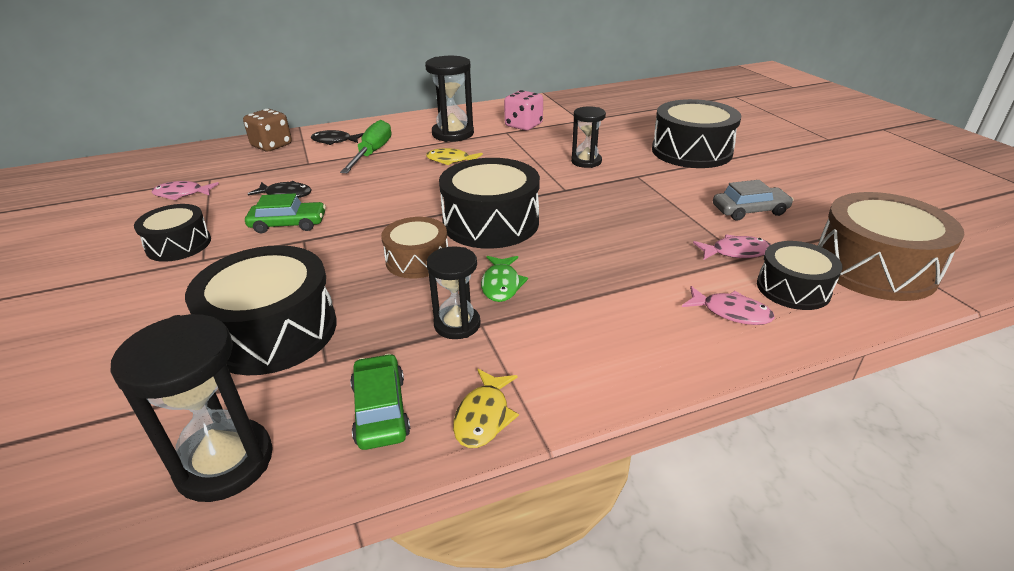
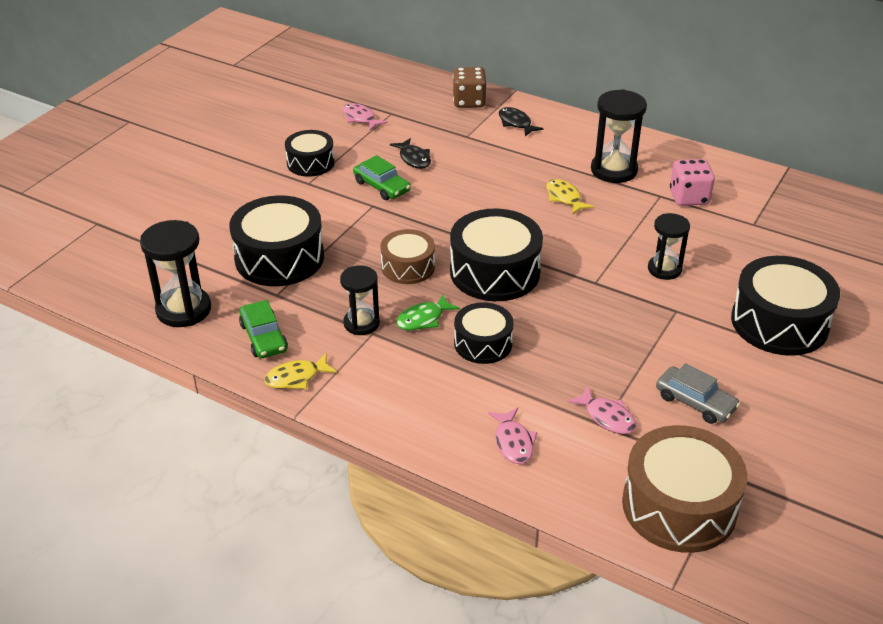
camera: 50 degrees right, 5 degrees up
(372, 153) = (522, 153): green screwdriver -> none
(380, 410) = (263, 337): green car -> green car turned 120 degrees clockwise
(793, 288) = (586, 466): black drum -> black drum (483, 343)

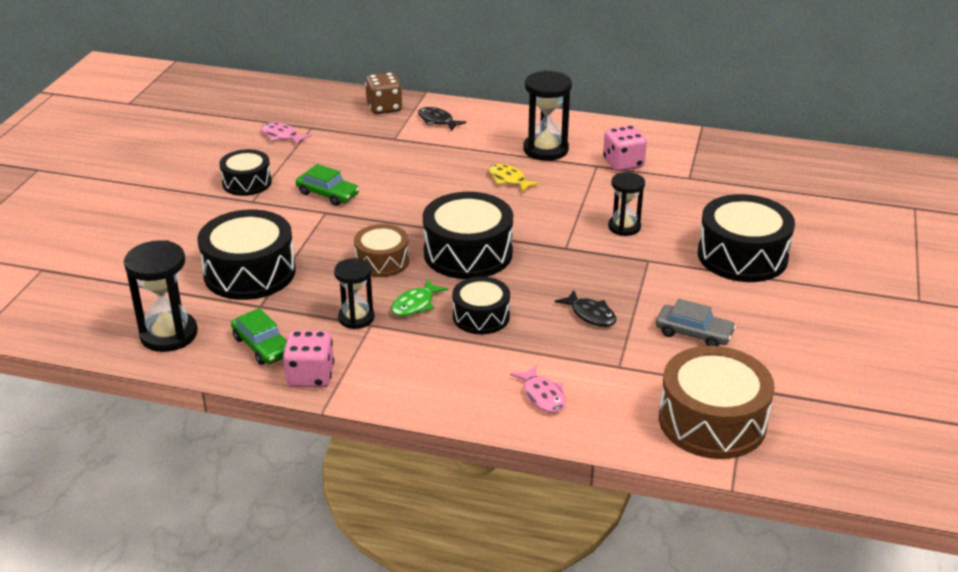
camera: 15 degrees left, 5 degrees down
(296, 377) = (310, 376): yellow fish -> pink dice
(414, 159) = (350, 165): black fish -> black fish (590, 314)
(607, 417) = (620, 359): pink fish -> none

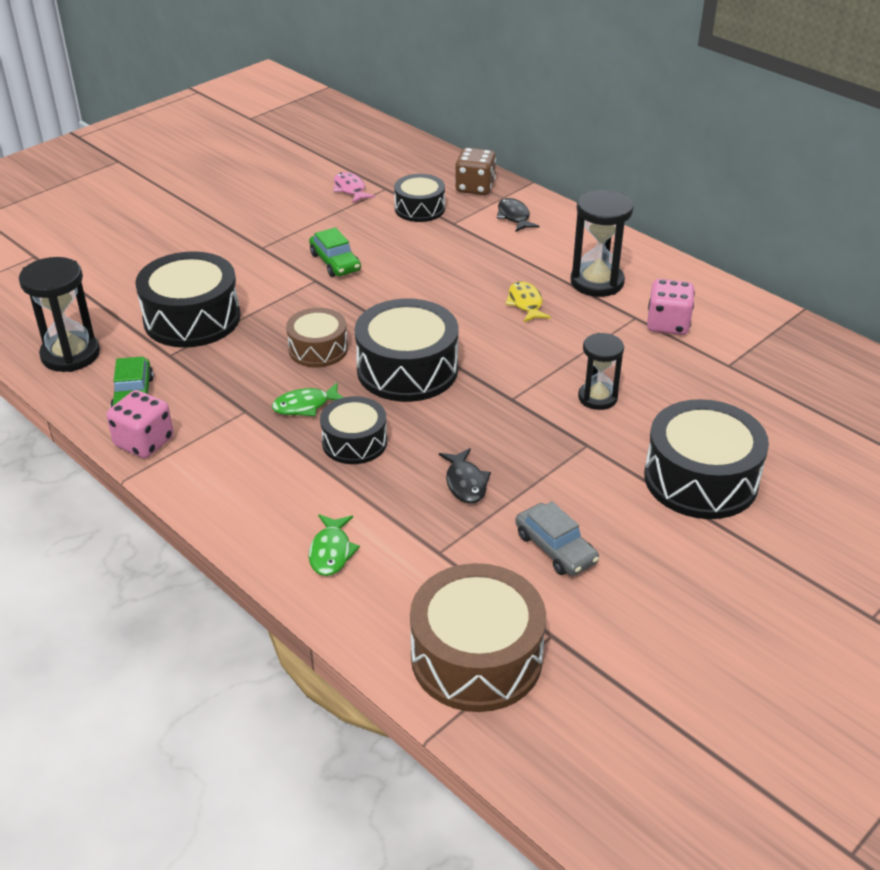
camera: 30 degrees right, 5 degrees up
(247, 183) = (275, 227): black drum -> black drum (419, 209)
(356, 318) = (239, 399): black hourglass -> none
(542, 395) = (331, 552): pink fish -> green fish

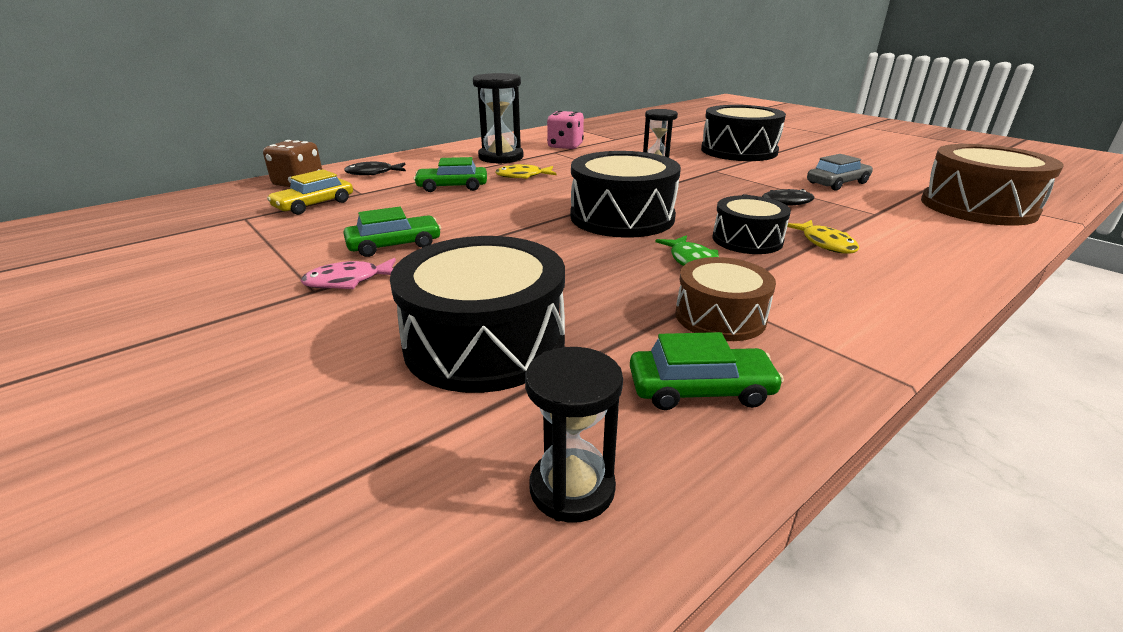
camera: 85 degrees left, 10 degrees down
(70, 355) = (572, 488): black hourglass -> black hourglass, size x0.65
(144, 442) = (814, 371): pink dice -> none
(318, 349) = (582, 255): brown drum -> brown drum (720, 316)
(331, 552) = (917, 251): green fish -> none
(347, 491) = (825, 243): none -> yellow fish
(350, 189) = (220, 235): pink fish -> pink fish (348, 281)
(419, 209) = (314, 204): black drum -> yellow car
(481, 266) = (452, 187): none -> green car

